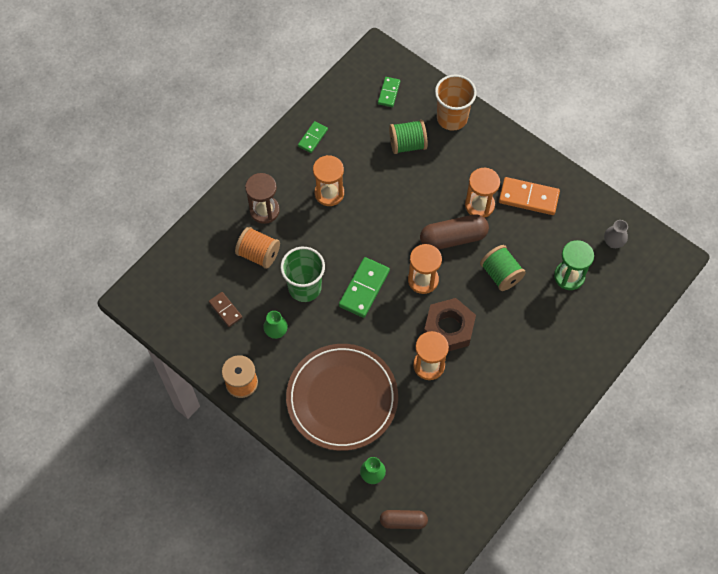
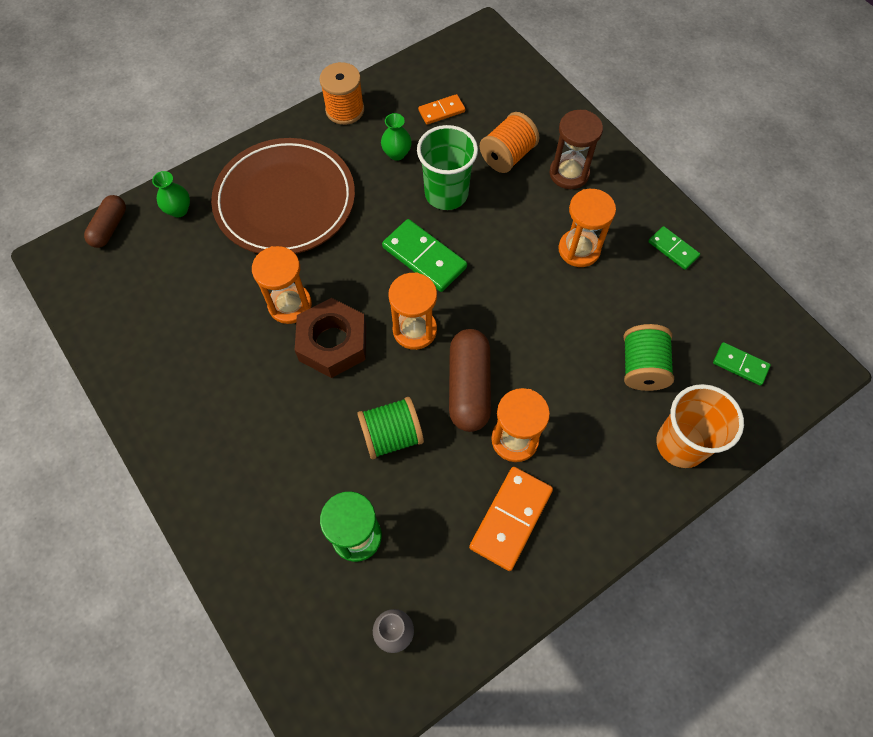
camera: 105 degrees right, 0 degrees up
(225, 310) = (441, 111): brown domino -> orange domino

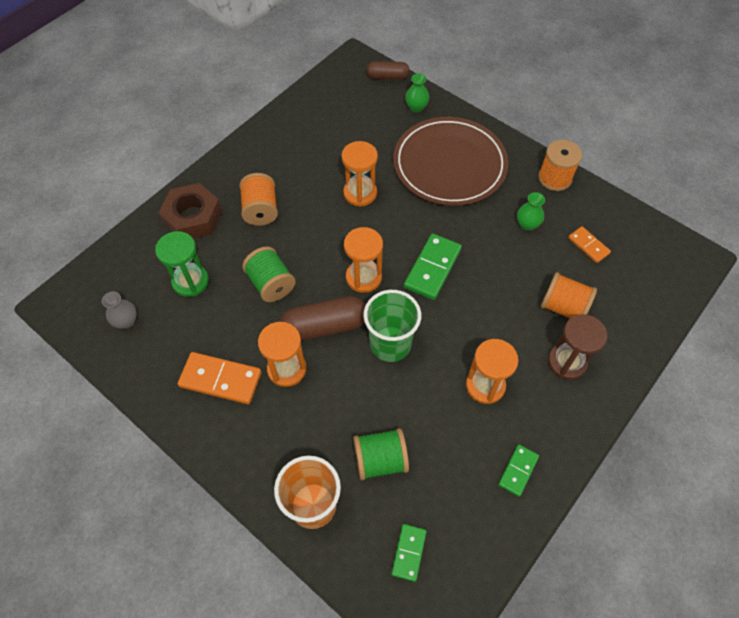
camera: 75 degrees right, 5 degrees down
(271, 427) = (261, 210): none -> orange spool
(332, 343) = (336, 227): brown nut -> brown nut (193, 217)
(446, 194) = (502, 269): green cup -> green cup (390, 344)

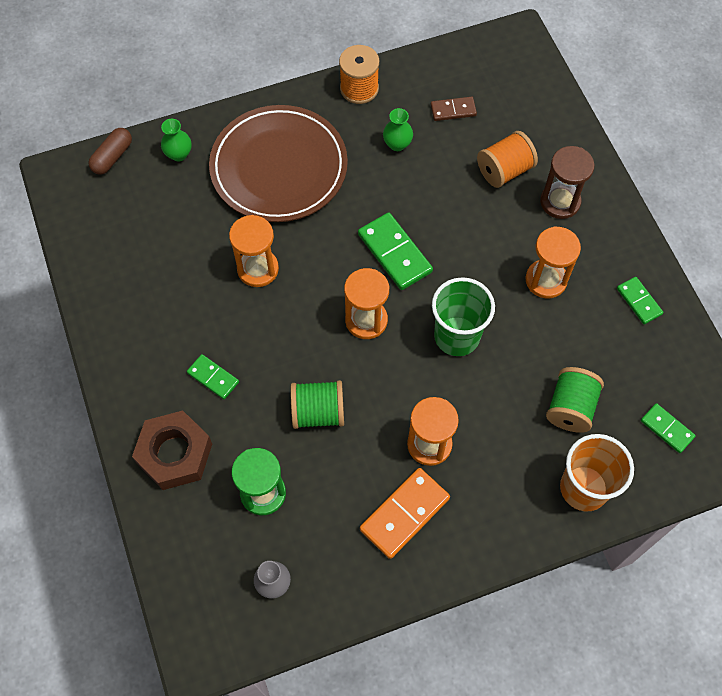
camera: 60 degrees left, 5 degrees up
(261, 210) = (213, 378): orange spool -> green domino
(324, 326) = (401, 386): brown capsule -> none
(588, 246) = (453, 110): orange domino -> brown domino

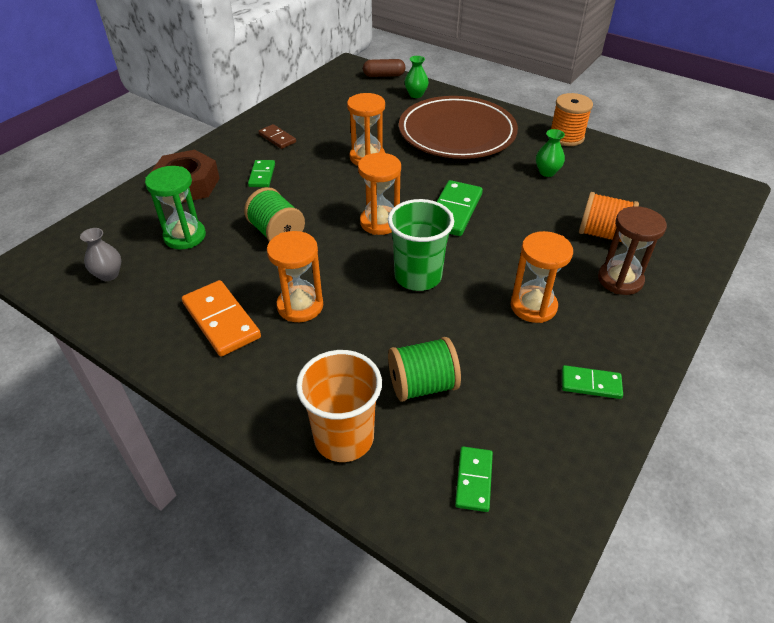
camera: 55 degrees right, 20 degrees down
(404, 514) = (221, 320): orange domino -> orange domino turned 45 degrees clockwise
(453, 110) = (615, 185): brown domino -> brown domino (277, 138)
(639, 301) = (590, 384): green domino -> green domino turned 75 degrees clockwise

